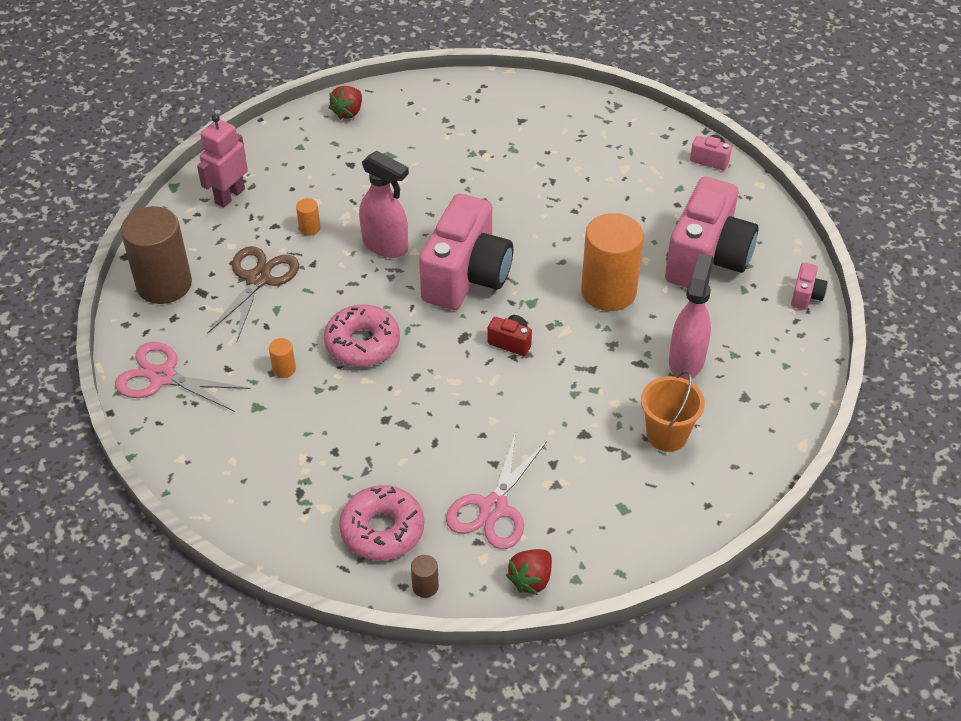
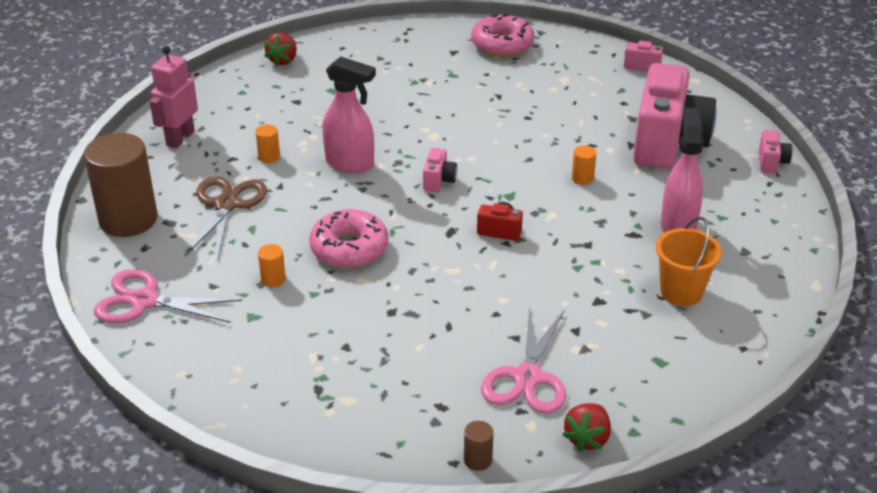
camera: 10 degrees left, 10 degrees down
(382, 530) = (416, 412): pink donut -> pink donut (502, 44)
(466, 277) = (439, 181): pink camera -> pink camera, size x0.40
(608, 291) = (582, 178): orange cylinder -> orange cylinder, size x0.40

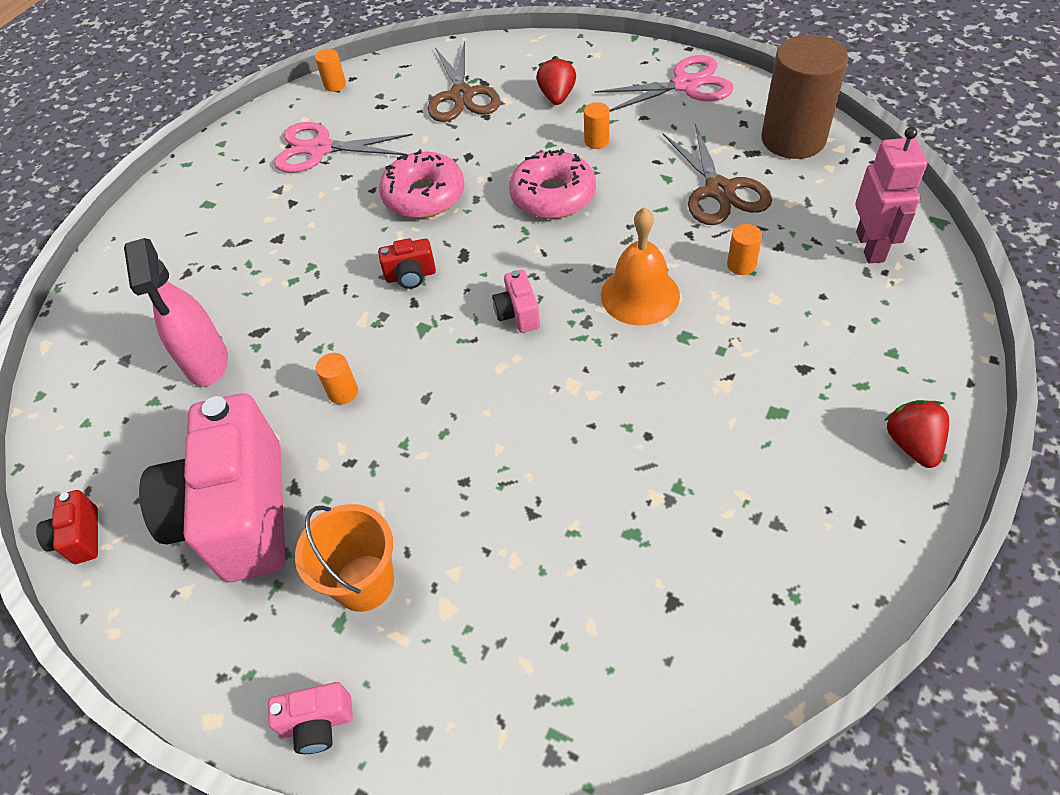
camera: 160 degrees right, 15 degrees up
(350, 164) = (640, 295): pink spray bottle -> orange bell
(352, 381) = (461, 95): none -> brown scissors
(478, 460) = (335, 85): brown cylinder -> orange cylinder
(502, 44) = (601, 669): pink donut -> pink donut (424, 195)
(527, 377) = (320, 149): pink scissors -> pink scissors turned 75 degrees counterclockwise
(587, 438) = (257, 126): red strawberry -> red strawberry (557, 97)
(681, 292) = (194, 279): orange bucket -> orange bucket (364, 582)
(771, 162) = (80, 537): pink camera -> red camera

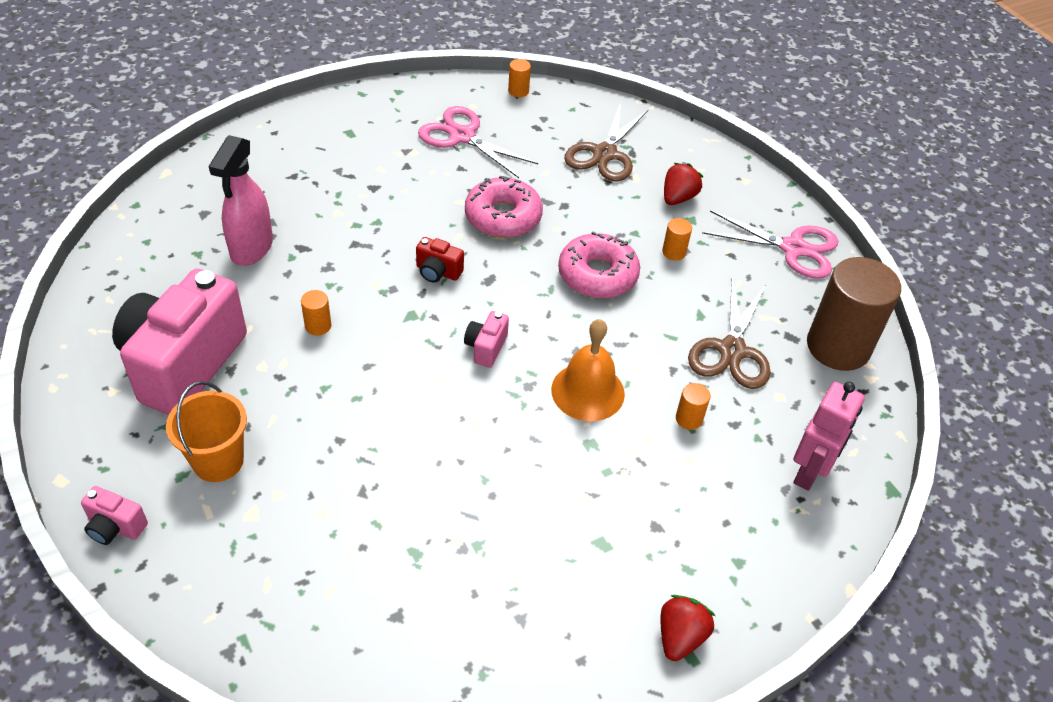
camera: 25 degrees right, 5 degrees down
(80, 537) = (83, 315): red camera -> none

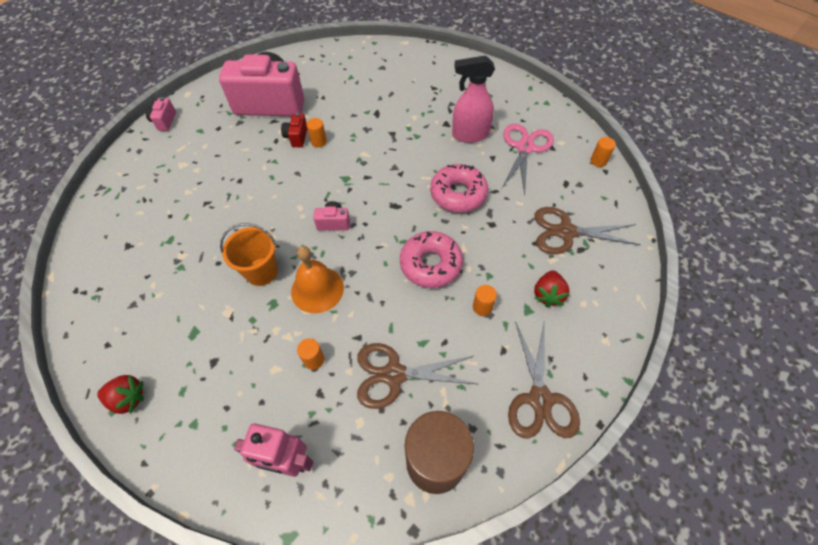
camera: 75 degrees right, 10 degrees up
(218, 461) = (212, 139): orange bucket -> orange bucket (261, 272)
(251, 248) = (364, 94): pink spray bottle -> pink spray bottle (469, 135)
(438, 272) = (388, 178): red camera -> red camera (297, 137)
(678, 198) = (548, 294): red strawberry -> red strawberry turned 90 degrees clockwise
(793, 248) = (540, 399): pink scissors -> brown scissors

